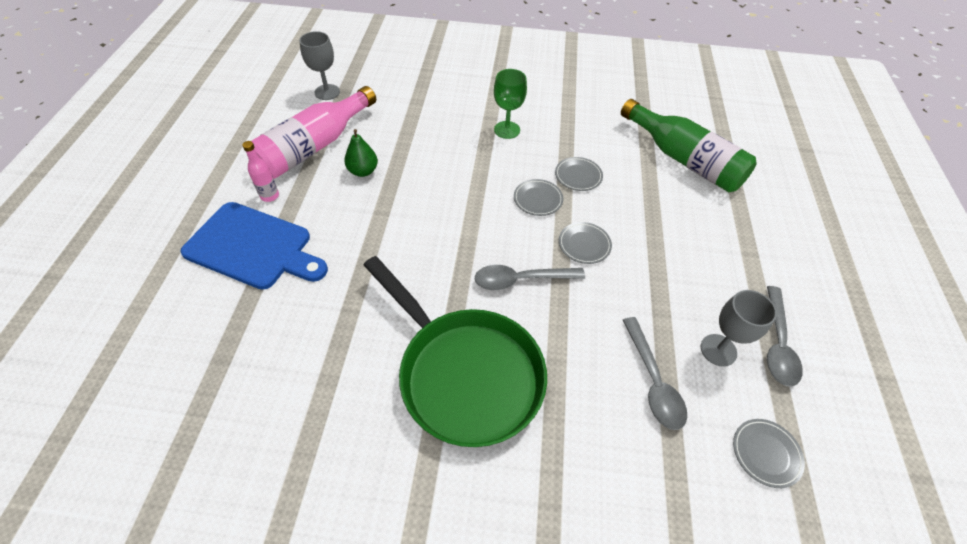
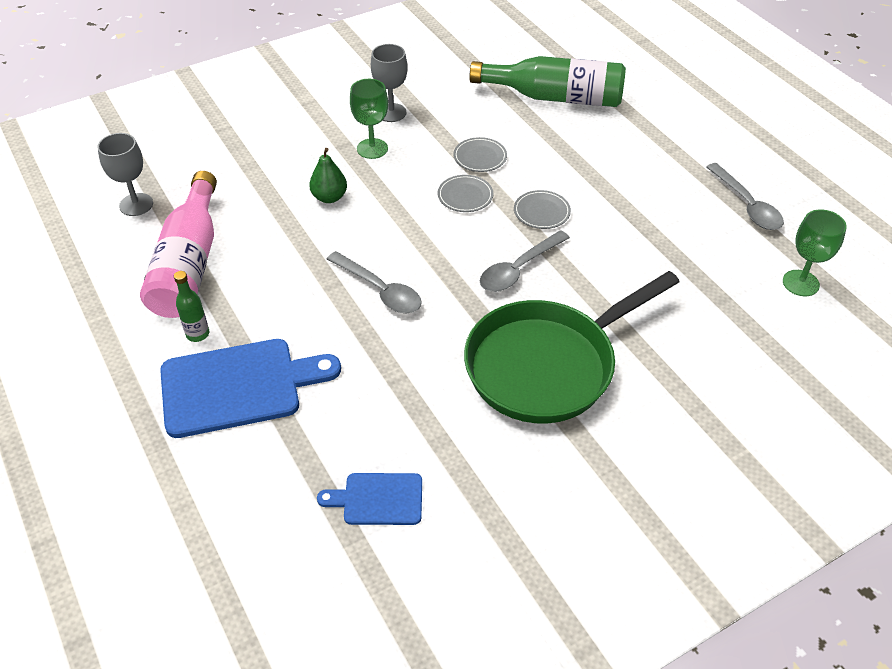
camera: 35 degrees left, 5 degrees down
(243, 394) = (378, 499): none -> blue cutting board
(270, 196) = (198, 334): pink bottle -> green bottle
(363, 171) = (270, 259): green pear -> green pear (329, 197)
(464, 374) = (547, 365): green pan -> green pan turned 135 degrees clockwise
(653, 381) = (688, 283): grey spoon -> grey spoon (380, 290)
(718, 350) = (712, 233): grey goblet -> grey goblet (391, 113)
(766, 453) = (800, 283): grey plate -> green goblet

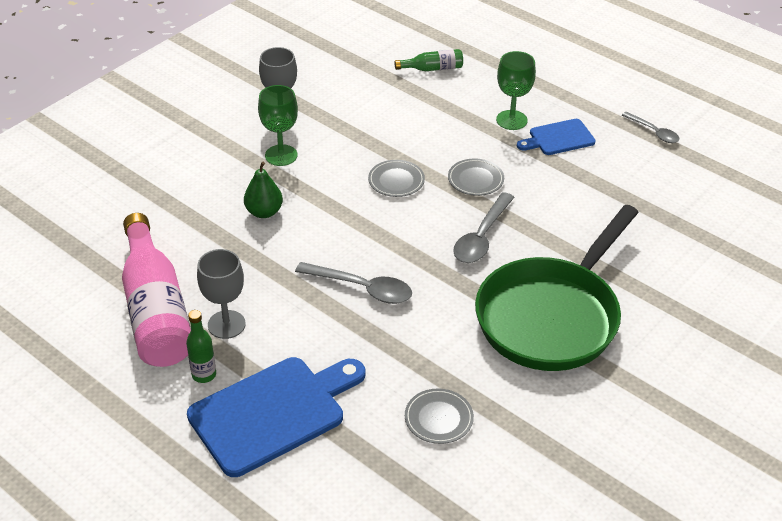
camera: 20 degrees left, 5 degrees down
(136, 204) = (65, 265): grey goblet -> grey goblet (226, 324)
(378, 499) = (462, 476): blue cutting board -> blue cutting board (558, 138)
(480, 157) = (391, 141): grey plate -> grey plate (438, 418)
(555, 97) = (432, 68): green bottle -> green bottle, size x0.44
(747, 205) = (654, 132): grey spoon -> grey spoon, size x0.63
(800, 283) = (731, 190): green goblet -> green goblet (511, 120)

